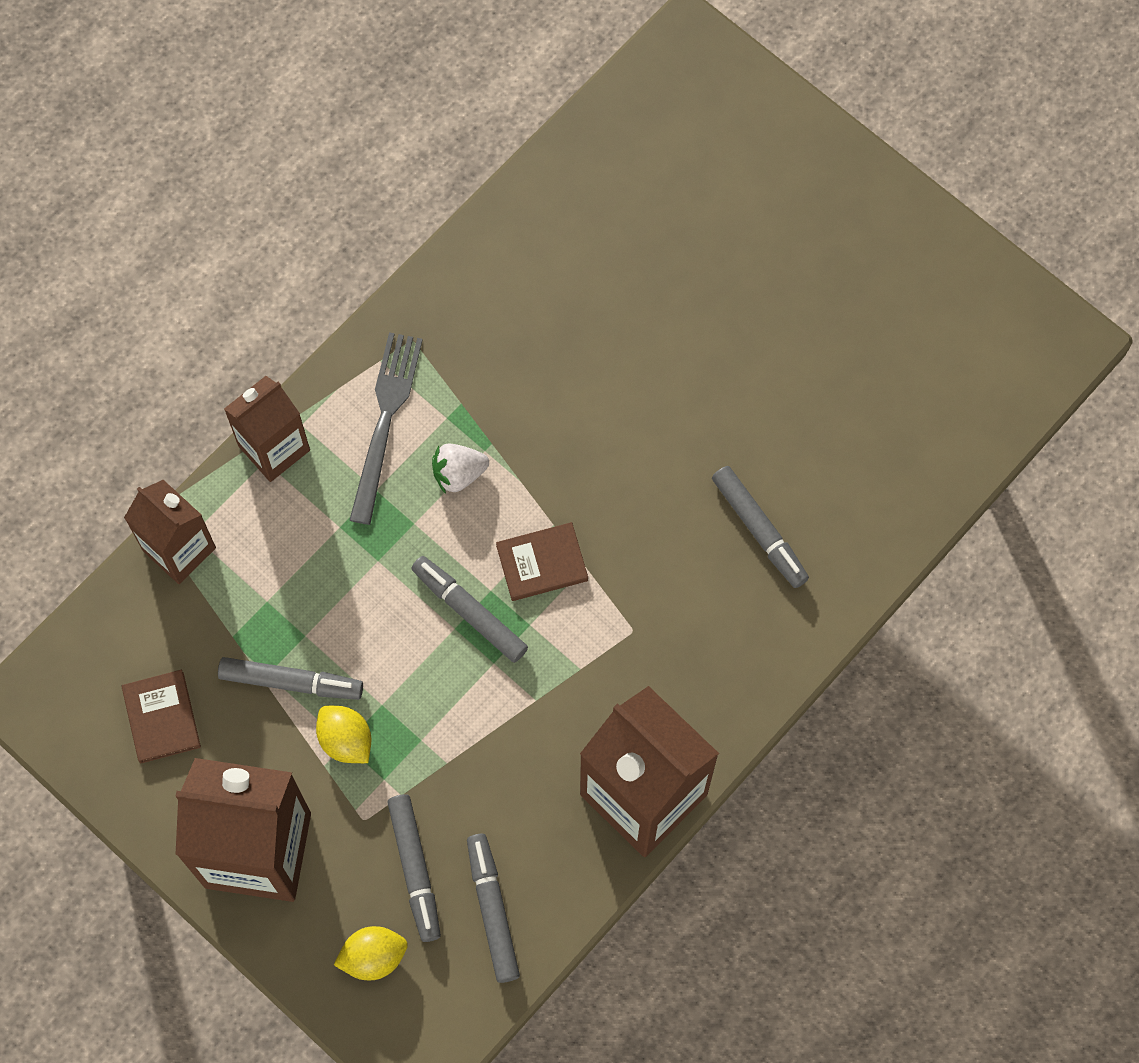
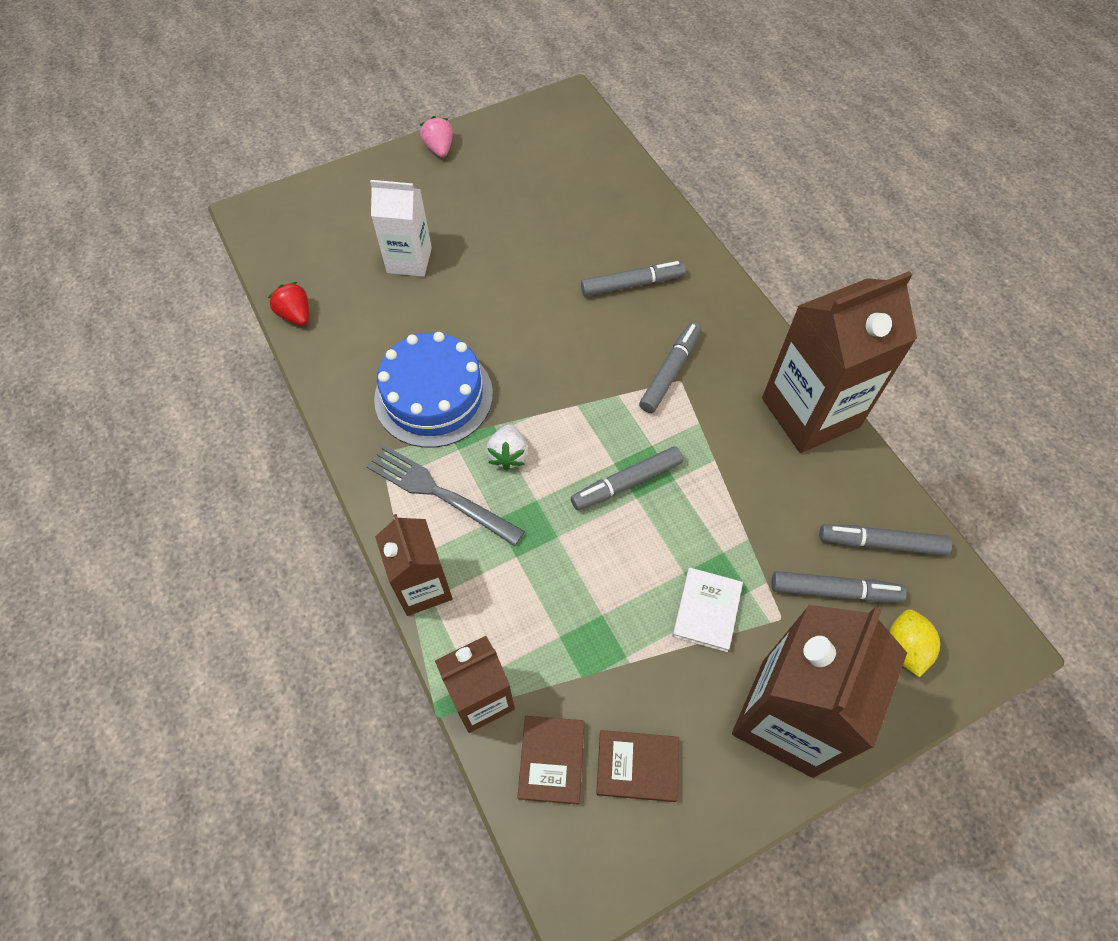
camera: 70 degrees left, 10 degrees down
(291, 682) = (640, 639): grey marker -> grey marker (670, 372)
(346, 740) = (706, 610): yellow lemon -> white book
(505, 364) = (433, 396): none -> blue cake
(542, 563) = (605, 421): brown book -> brown book (551, 760)
(558, 166) = (296, 315): none -> red strawberry
(690, 255) = (409, 260): none -> white carton
(894, 211) = (439, 149): none -> pink strawberry

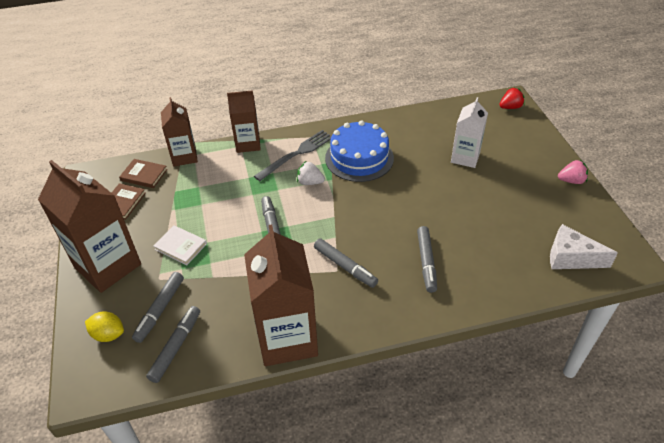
camera: 105 degrees right, 15 degrees down
(296, 315) = (430, 112): red strawberry -> red strawberry (510, 107)
(579, 151) = (571, 258): none -> white cheese

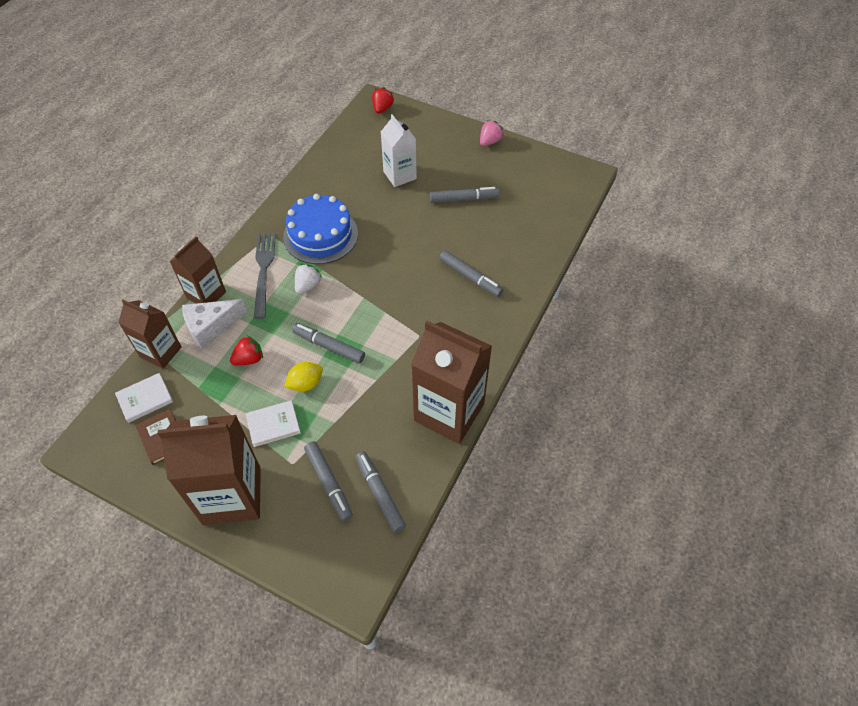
camera: 50 degrees left, 10 degrees up
(108, 334) = (314, 538): yellow lemon -> yellow lemon (305, 384)
(144, 175) = (145, 399): brown book -> white book
(220, 198) = (249, 359): none -> red strawberry
(310, 182) = (308, 286): white strawberry -> white strawberry turned 150 degrees clockwise
(345, 266) = (421, 327): grey marker -> grey marker (464, 199)
(571, 258) = (550, 200): white cheese -> white cheese (211, 327)

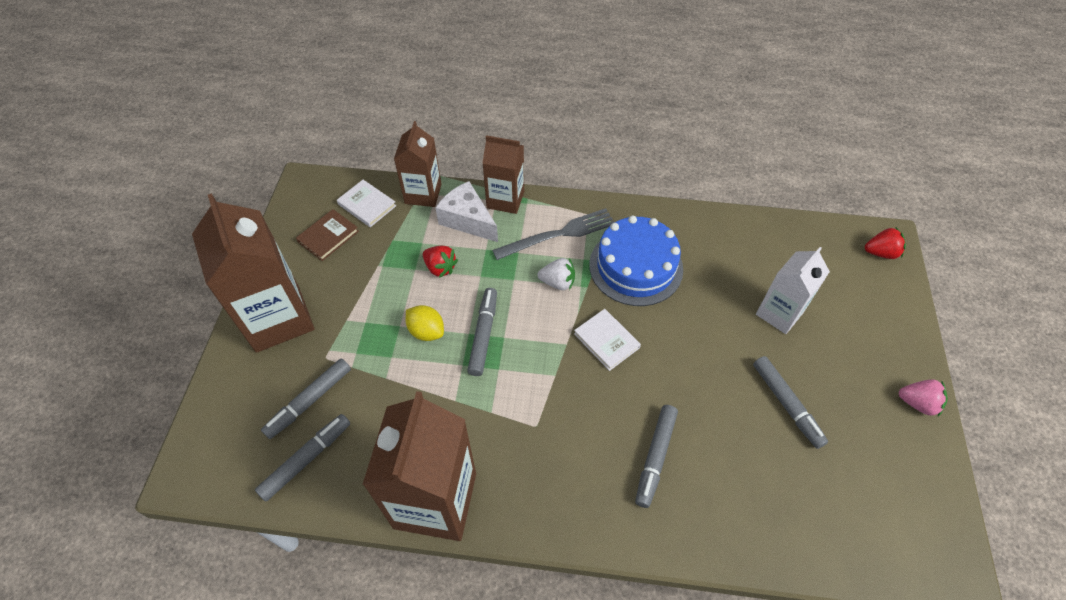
camera: 70 degrees right, 0 degrees up
(273, 424) = (367, 321): white book -> white book (606, 340)

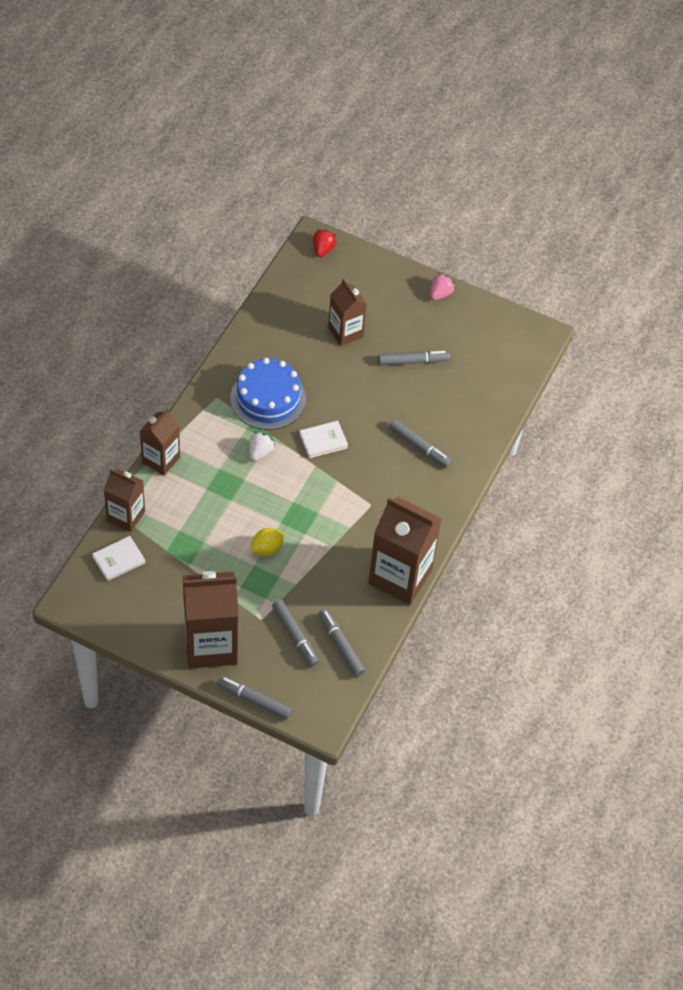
camera: 75 degrees left, 0 degrees up
(328, 236) = (141, 595): brown book -> none
(440, 268) = (211, 524): red strawberry -> none
(467, 220) = (170, 492): white cheese -> none
(483, 334) = (285, 513): grey marker -> grey marker (254, 700)
(558, 234) = (214, 436): grey fork -> none
(779, 313) = (345, 332): white carton -> brown carton

